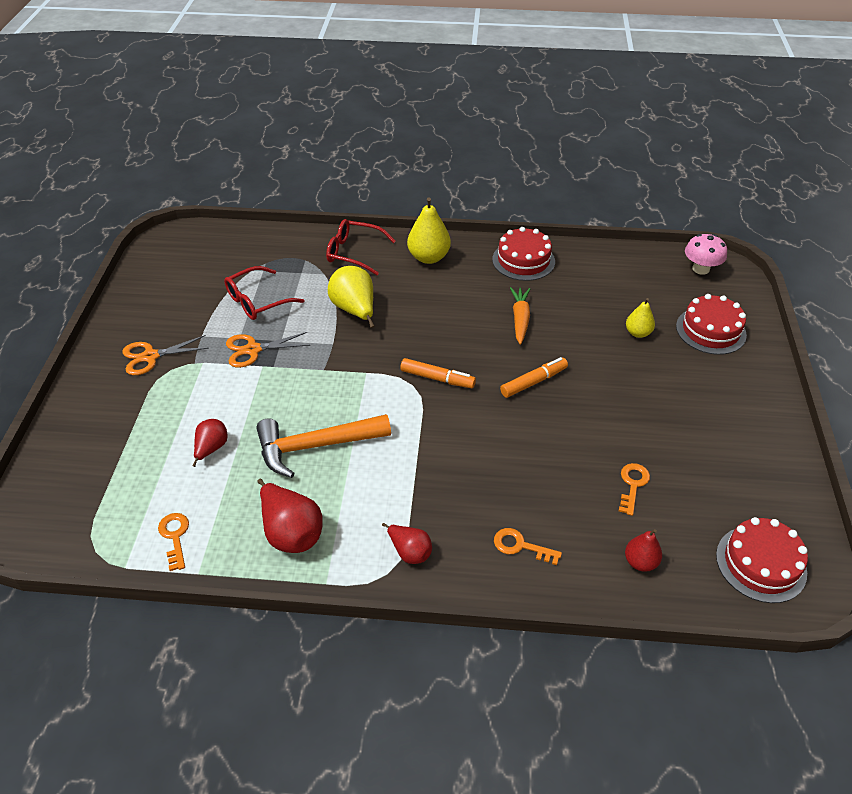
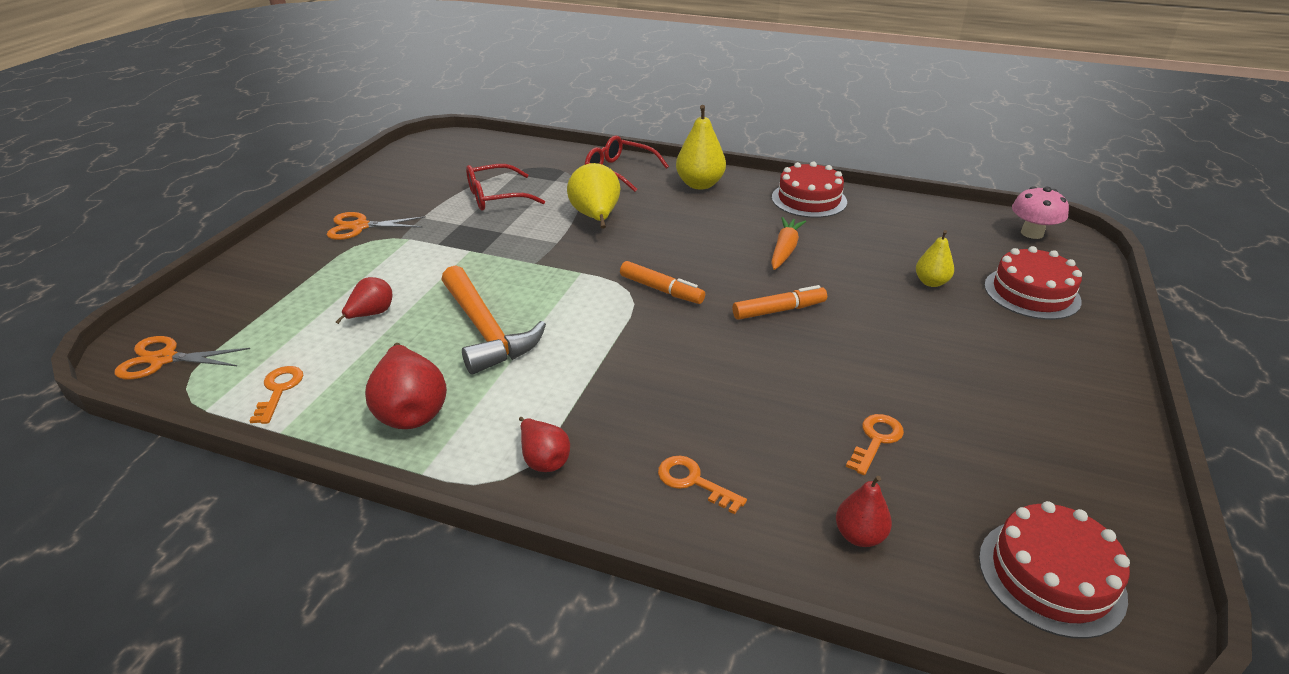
camera: 15 degrees right, 10 degrees down
(253, 350) = (468, 235): orange scissors -> orange scissors (163, 359)
(315, 446) = (486, 331): orange hammer -> orange hammer turned 120 degrees counterclockwise

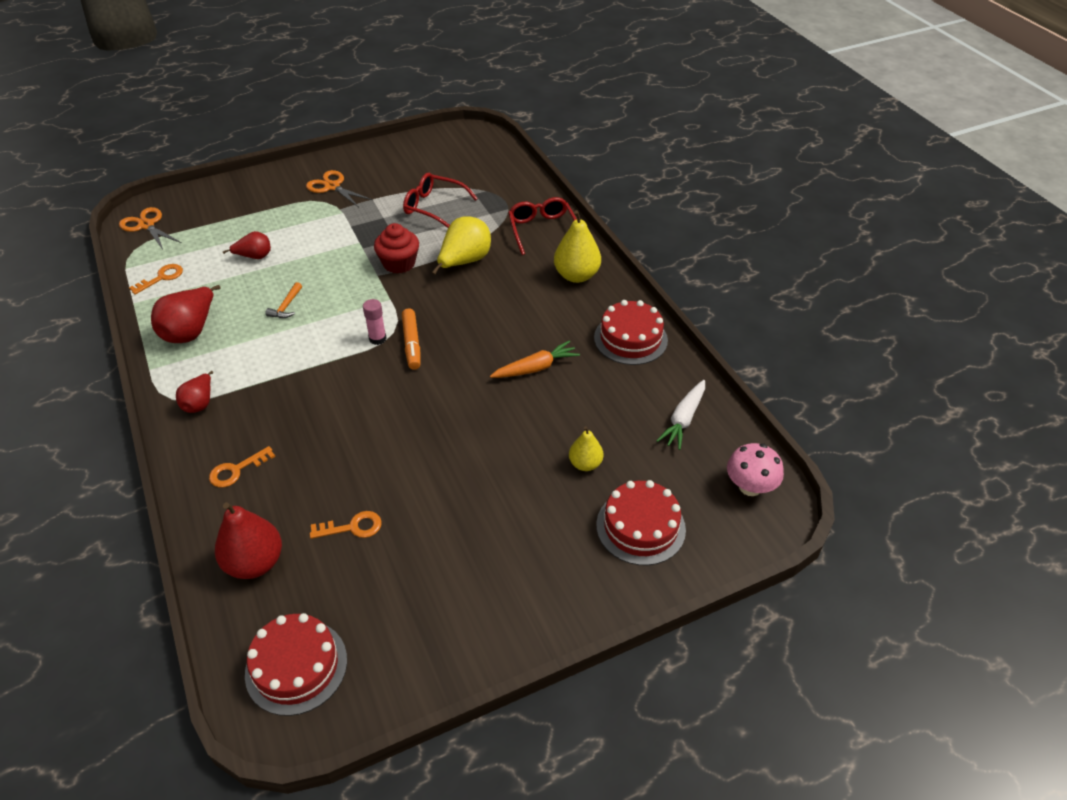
camera: 45 degrees right, 10 degrees up
(486, 331) = (286, 306): orange hammer -> orange hammer, size x0.42
(539, 246) = (399, 263): none -> red cupcake
(625, 303) = (377, 339): none -> pink glue stick
(693, 482) = (236, 470): orange key -> orange key turned 120 degrees counterclockwise
(779, 310) = (451, 408): orange marker -> none
(859, 535) = (255, 563): red pear -> red pear, size x1.67
(929, 222) = (683, 419): none -> white carrot

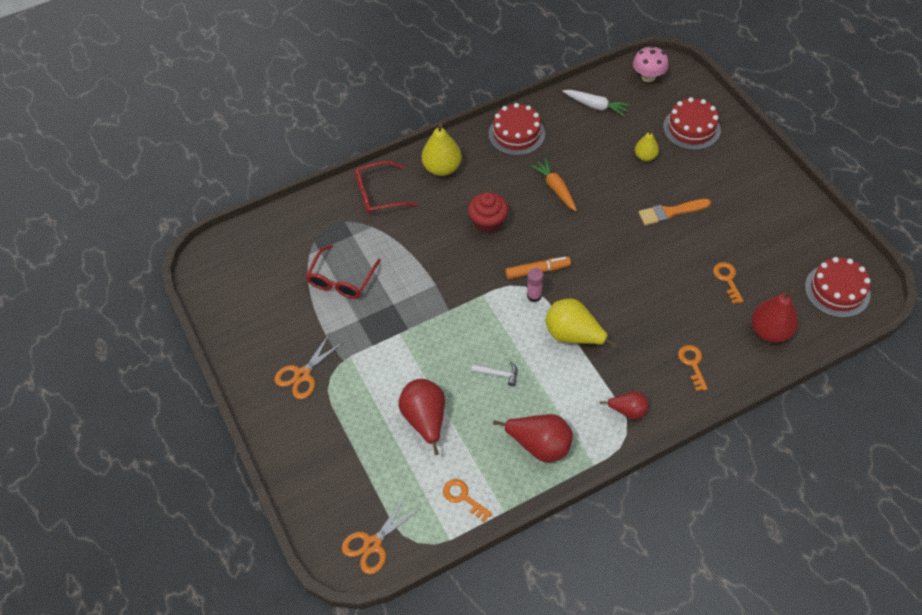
camera: 90 degrees left, 10 degrees up
(236, 470) = (692, 364): orange key -> orange key turned 150 degrees counterclockwise
(254, 256) = (425, 419): red pear -> red pear, size x1.67
(286, 306) = (498, 374): orange hammer -> white hammer
(399, 263) = (431, 295): red cupcake -> red cupcake (488, 222)
(464, 262) = (426, 246): yellow pear -> yellow pear (573, 335)
(480, 479) = (670, 212): none -> orange brush

